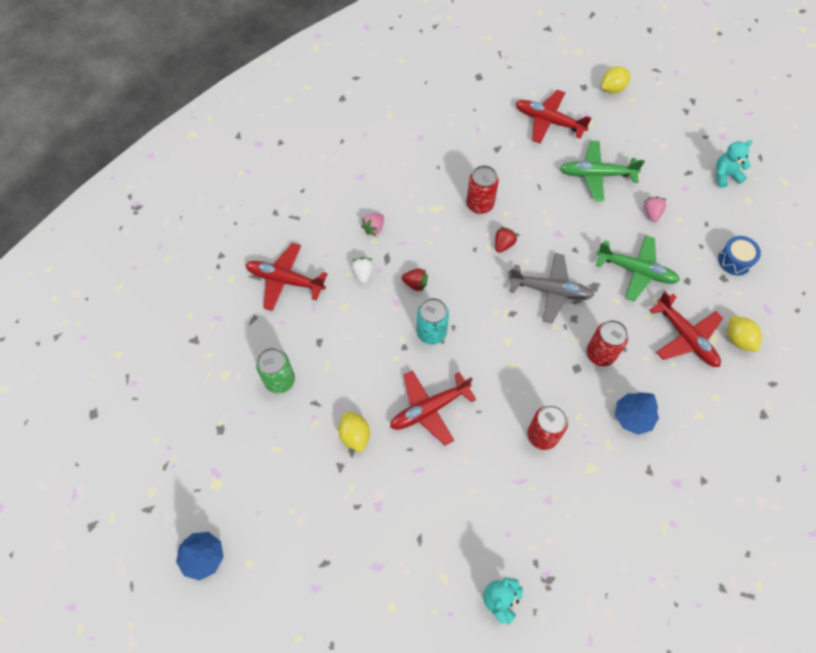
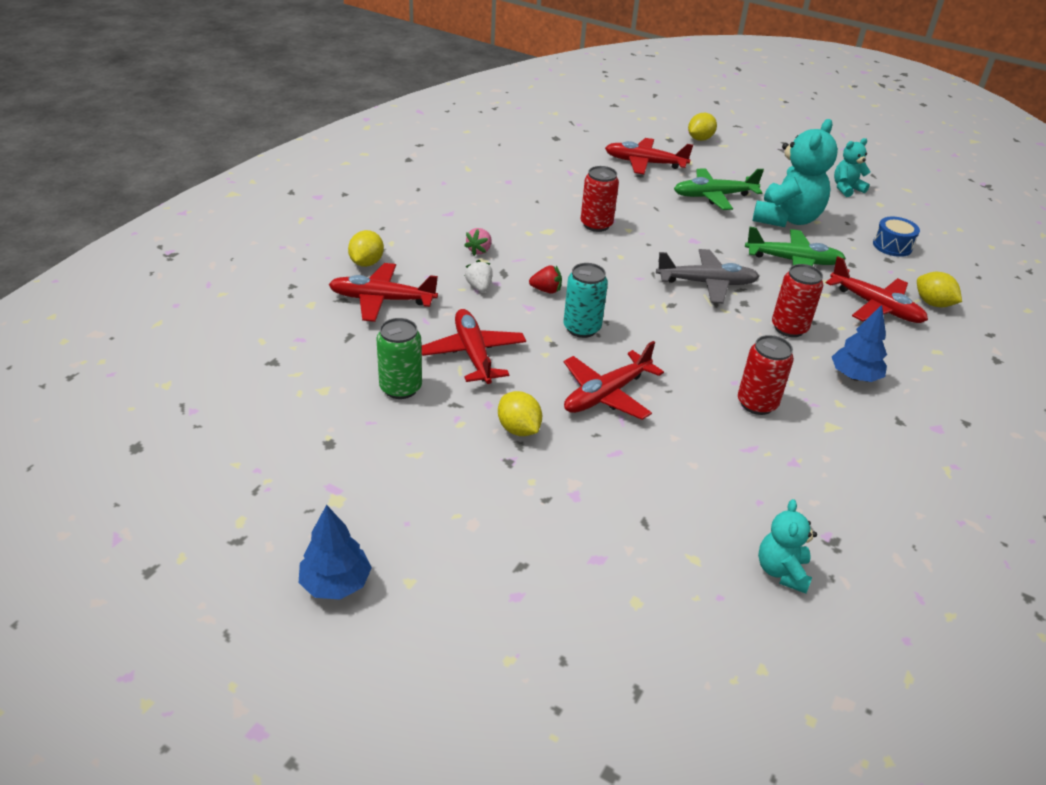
camera: 15 degrees left, 25 degrees down
(281, 234) = (366, 263): none -> yellow lemon
(341, 351) = (473, 354): none -> red plane
(503, 244) = (636, 252): red strawberry -> none
(652, 213) = (786, 219): pink strawberry -> turquoise teddy bear

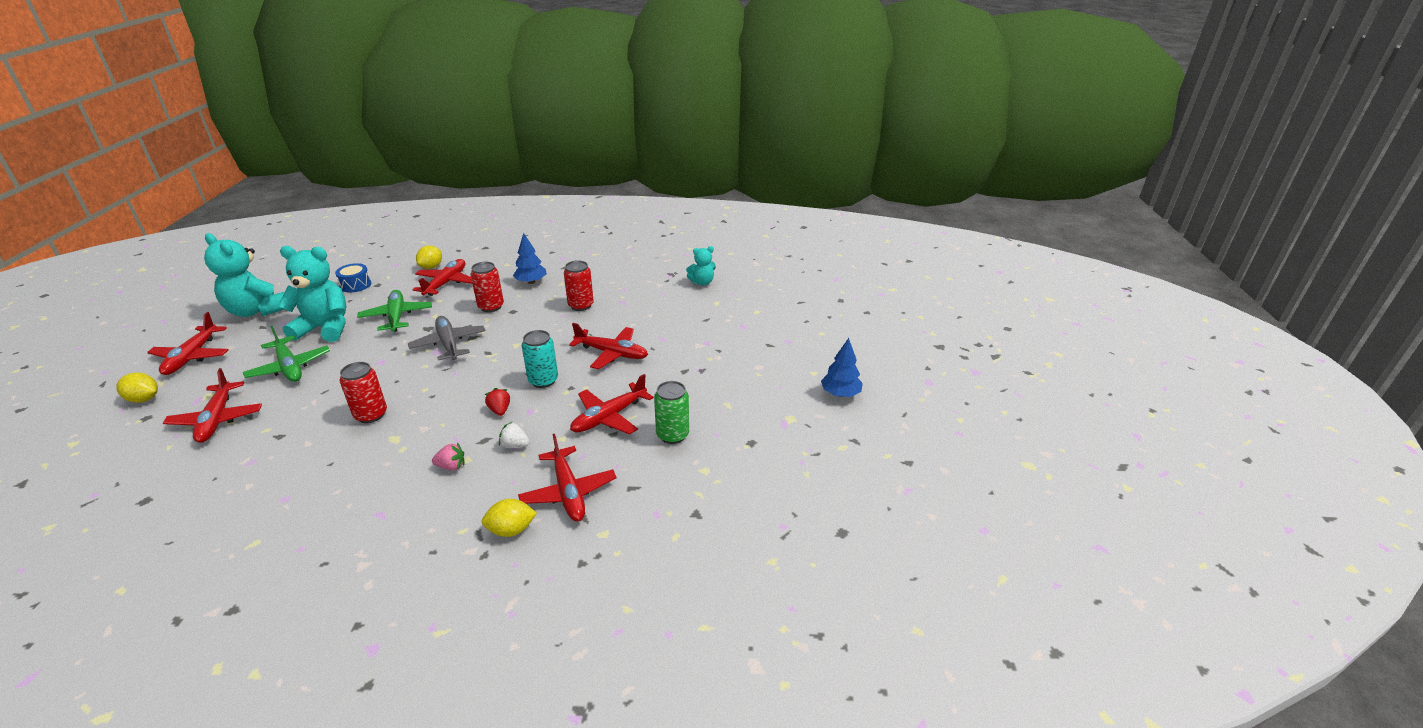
camera: 115 degrees left, 5 degrees down
(479, 287) = (515, 445): white strawberry -> white strawberry turned 60 degrees clockwise
(518, 429) = (671, 375): yellow lemon -> none
(763, 157) = (192, 356): none -> red plane
(846, 189) = (257, 311): turquoise teddy bear -> turquoise teddy bear, size x1.89

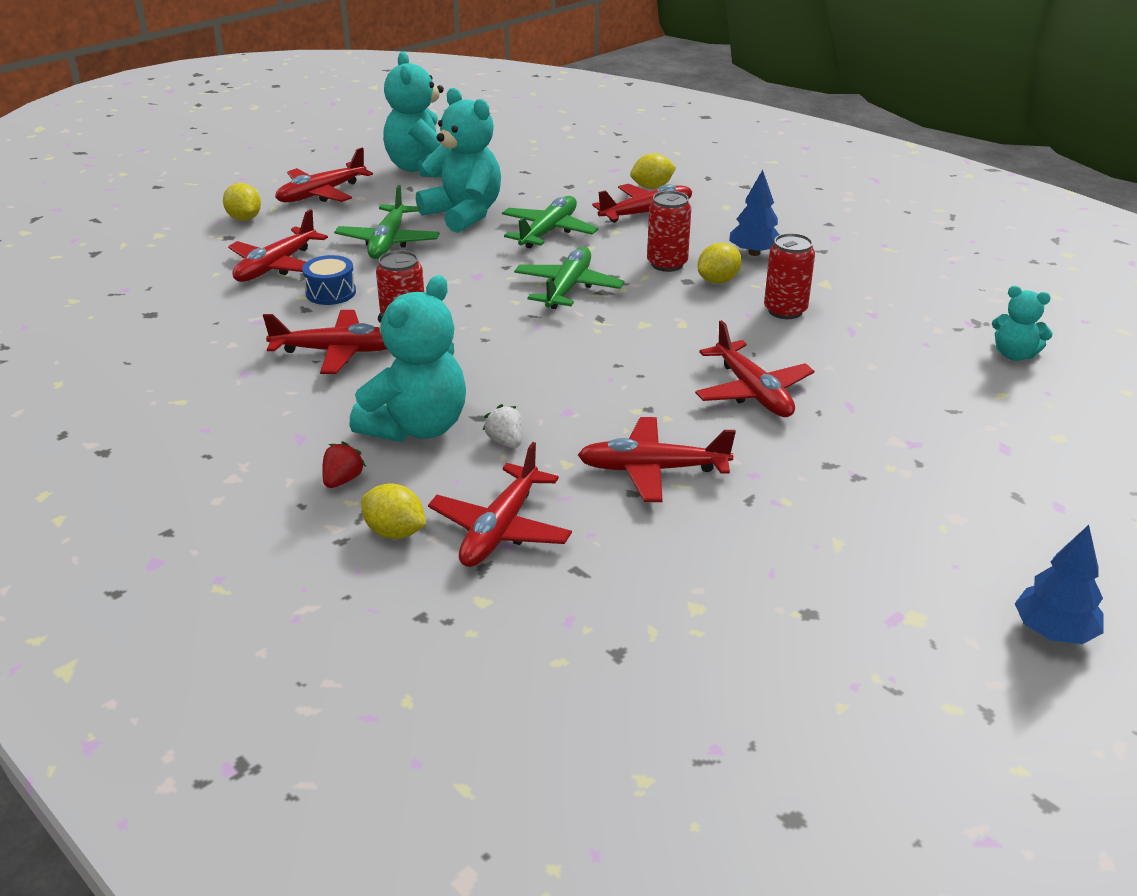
camera: 45 degrees right, 0 degrees up
(339, 451) = (337, 352): none -> red plane
(356, 285) = (546, 177): blue drum -> blue drum (331, 292)
(449, 344) = (568, 288): grey plane -> green plane
(451, 466) = (416, 427): pink strawberry -> turquoise teddy bear
(500, 410) = (535, 392): red strawberry -> red strawberry (342, 480)
(529, 304) = (718, 281): none -> yellow lemon
(543, 380) = (625, 383): turquoise can -> none
(672, 435) = (707, 538): green can -> none

